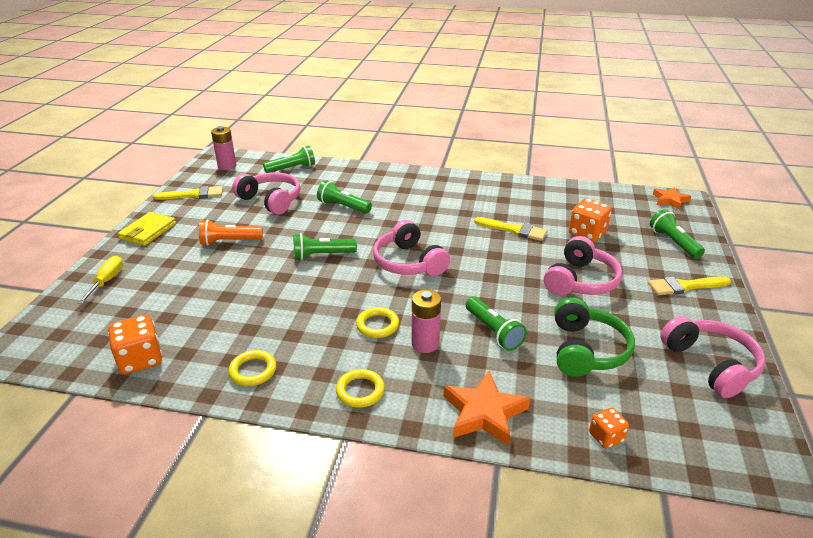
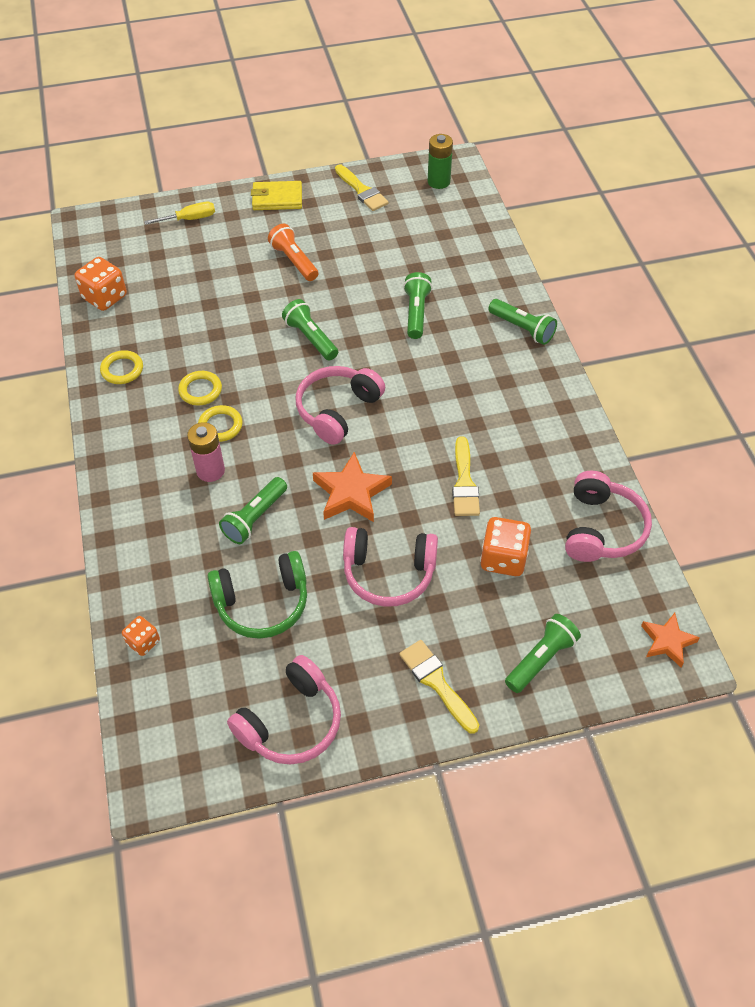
camera: 65 degrees right, 20 degrees up
(227, 166) = (438, 182): pink battery -> green battery
(271, 200) = (389, 251): pink headphones -> pink headphones (601, 528)
(292, 168) = (472, 234): green flashlight -> green flashlight (522, 328)
(360, 391) = (128, 448): yellow ring -> yellow ring (200, 390)
(484, 413) = (137, 543): orange star -> orange star (351, 493)

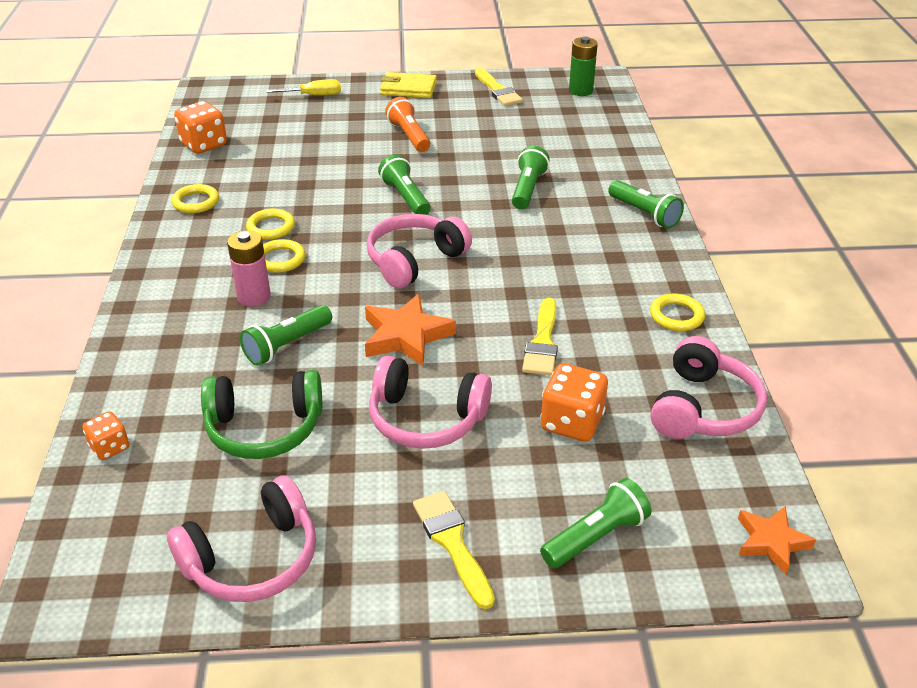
camera: 10 degrees right, 15 degrees down
(567, 438) = (676, 316): none -> yellow ring

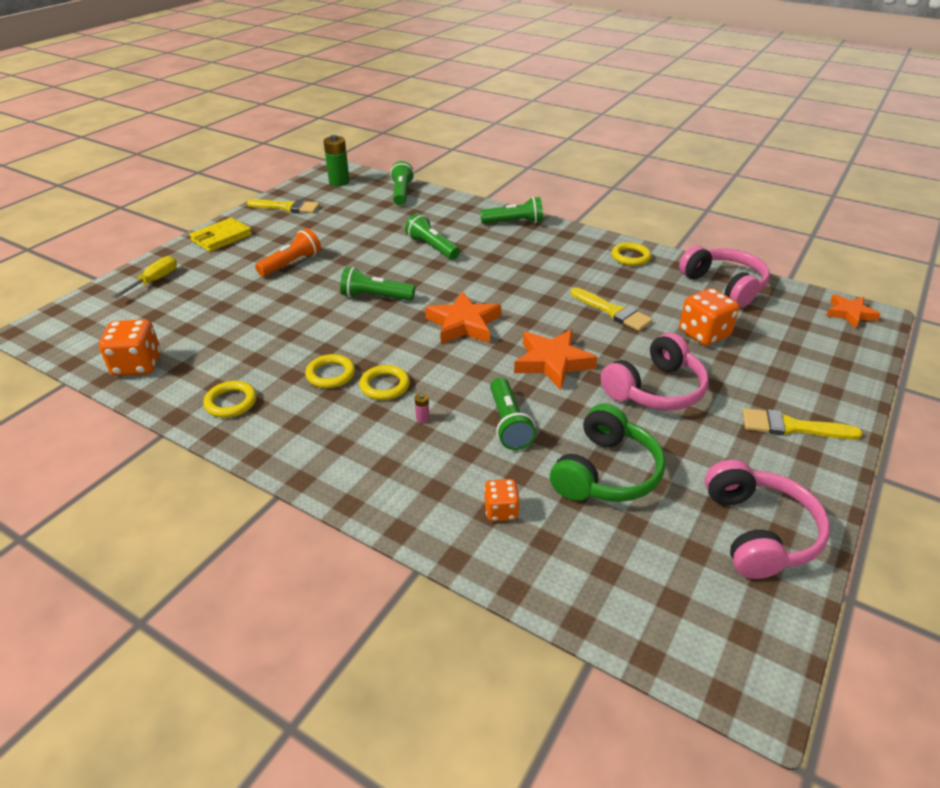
camera: 55 degrees left, 0 degrees up
(110, 447) = (560, 579): orange dice -> orange dice (501, 511)
(254, 297) = (422, 418): pink battery -> pink battery, size x0.41
(409, 136) = (291, 263): orange flashlight -> orange flashlight turned 120 degrees clockwise
(415, 261) = (463, 324): pink headphones -> orange star
(596, 536) = (815, 368): green flashlight -> green flashlight (401, 193)

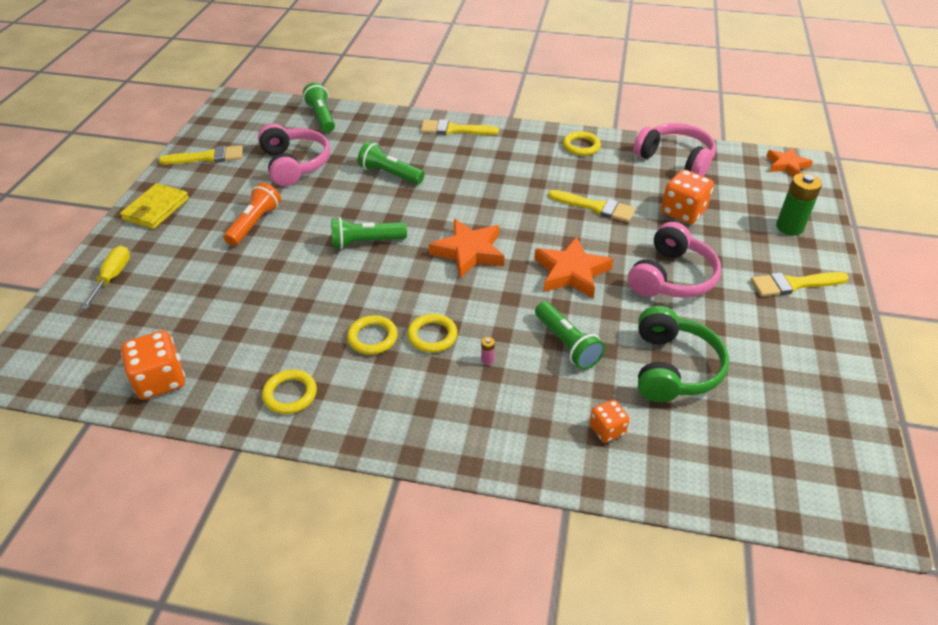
camera: 20 degrees left, 5 degrees up
(339, 182) = (246, 116): green battery -> green battery (789, 227)
(514, 222) = (454, 130): green flashlight -> yellow brush
(758, 532) = (814, 386): pink headphones -> pink headphones (294, 164)

